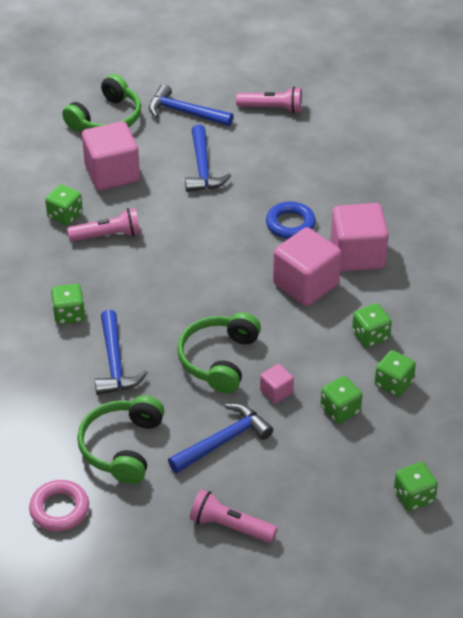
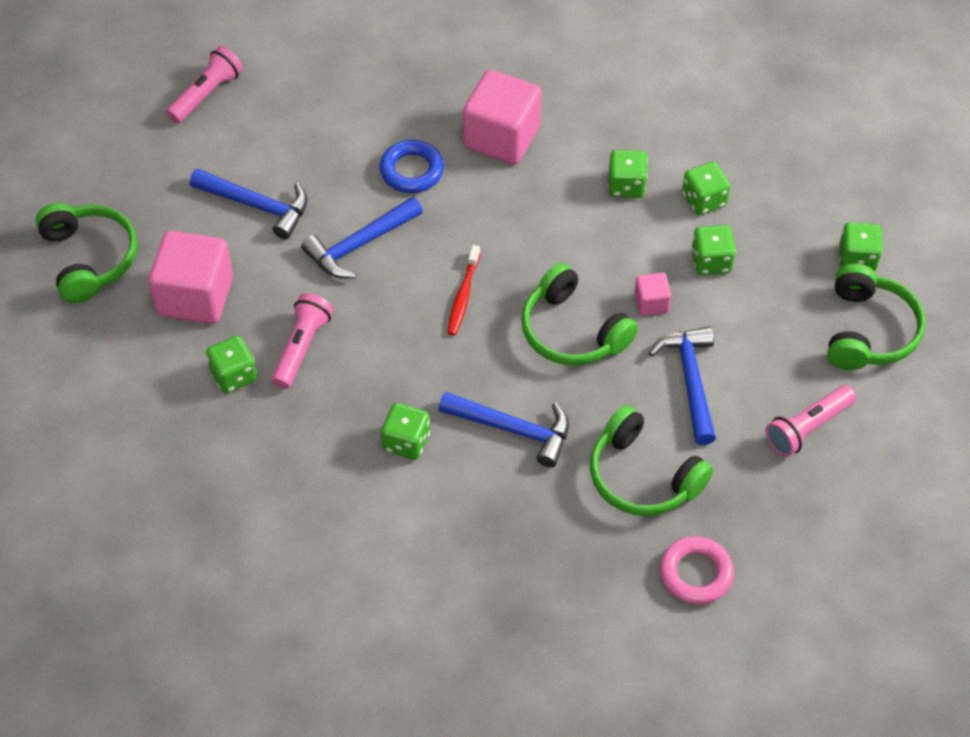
camera: 60 degrees left, 10 degrees up
(184, 112) = (144, 178): blue hammer -> blue hammer (359, 245)
(206, 292) = (463, 296): none -> red toothbrush
(305, 284) = (514, 202): pink cube -> none
(349, 530) = (868, 331): none -> green headphones

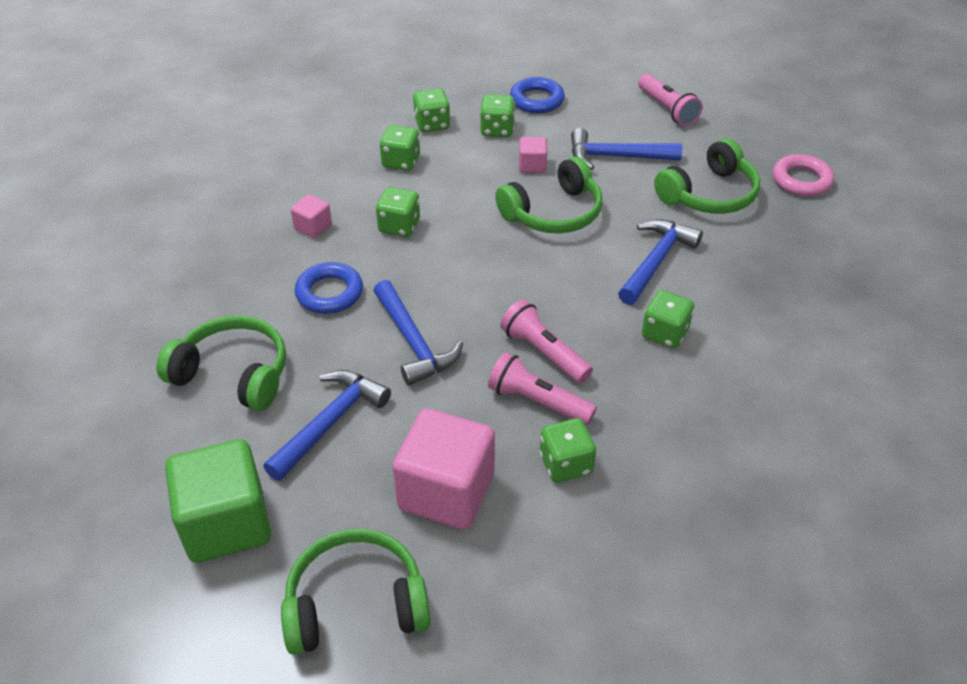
camera: 80 degrees left, 10 degrees down
(151, 165) = (226, 523): none -> green cube
(207, 94) = (136, 456): pink flashlight -> pink flashlight (544, 352)
(463, 296) = (498, 275): red toothbrush -> none
(502, 137) = (313, 227): pink cube -> pink cube, size x0.47
(784, 292) = (537, 100): none -> blue ring
(857, 259) = (513, 64): green dice -> green dice (399, 226)
(868, 331) = (581, 70): green headphones -> green headphones (233, 374)

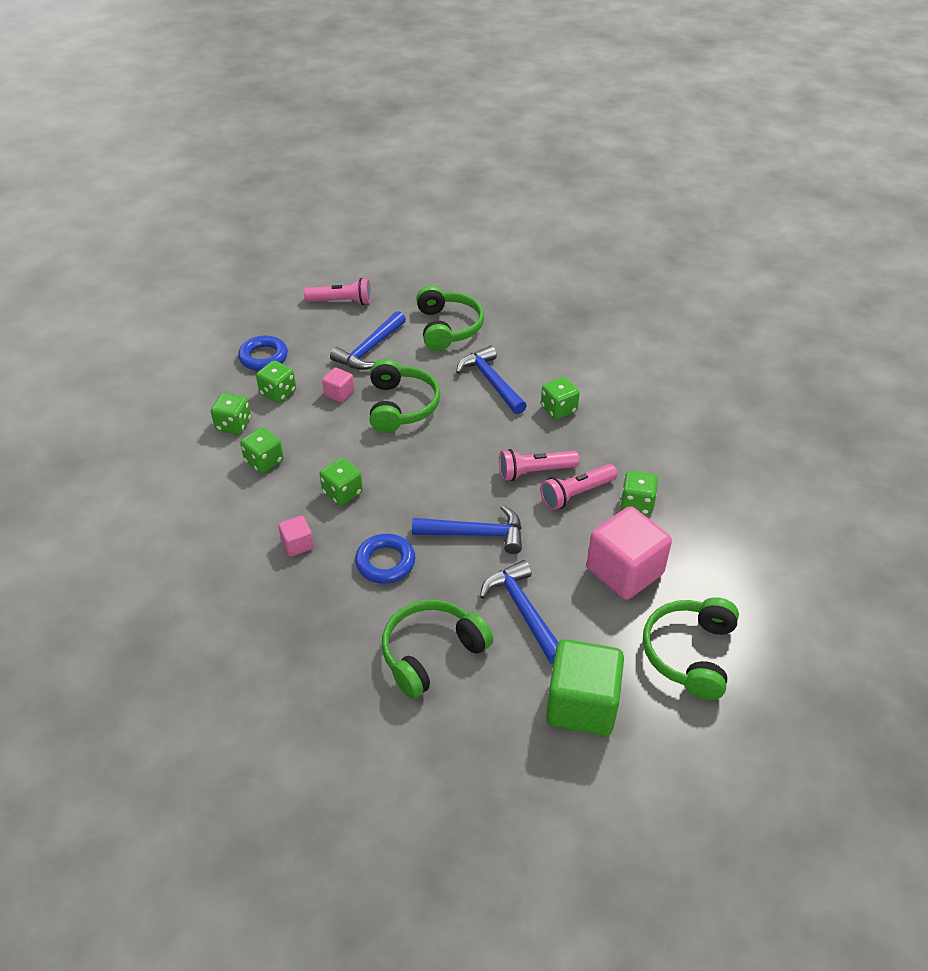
camera: 60 degrees left, 0 degrees up
(801, 180) = (470, 284): pink ring -> none

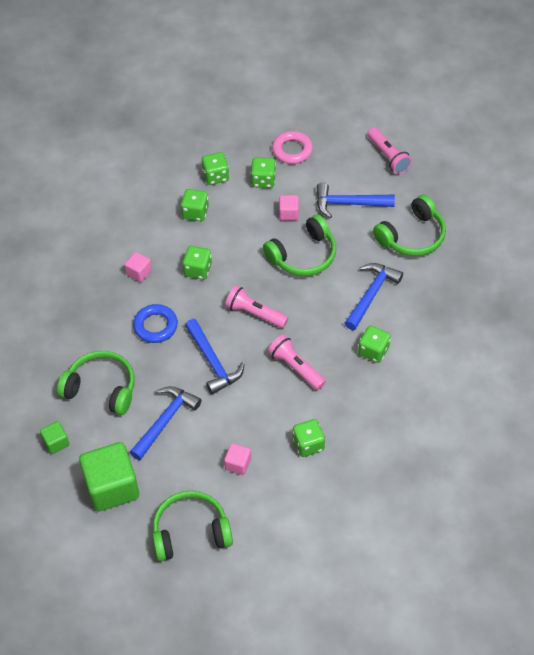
camera: 60 degrees right, 10 degrees up
(263, 357) = (292, 150): blue ring -> pink ring
(476, 737) = (56, 442): none -> green cube
(576, 494) = (292, 402): pink flashlight -> pink flashlight (255, 313)
(624, 571) = (238, 464): pink cube -> pink cube, size x0.47

